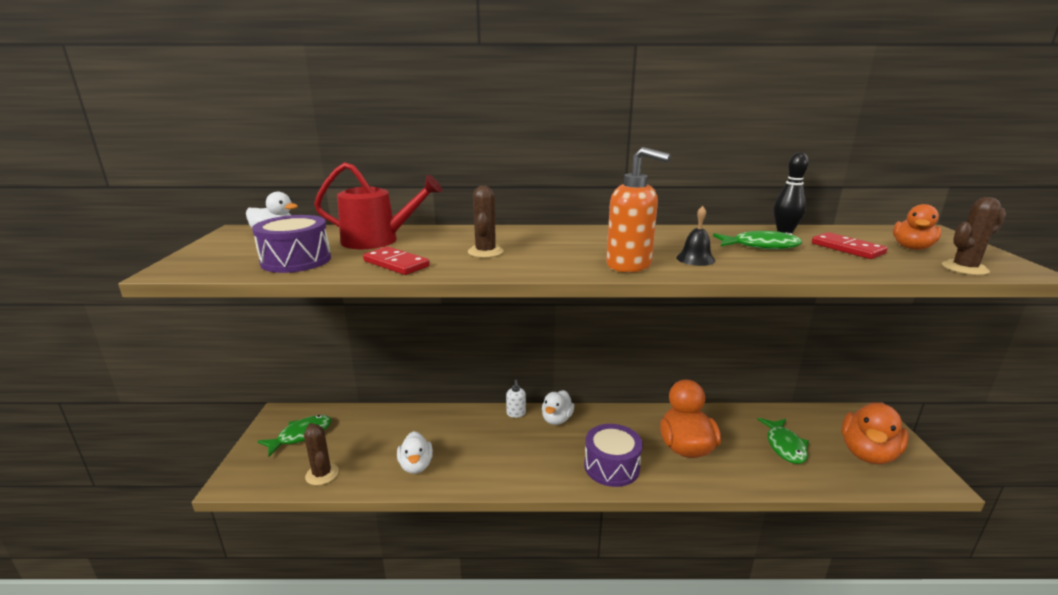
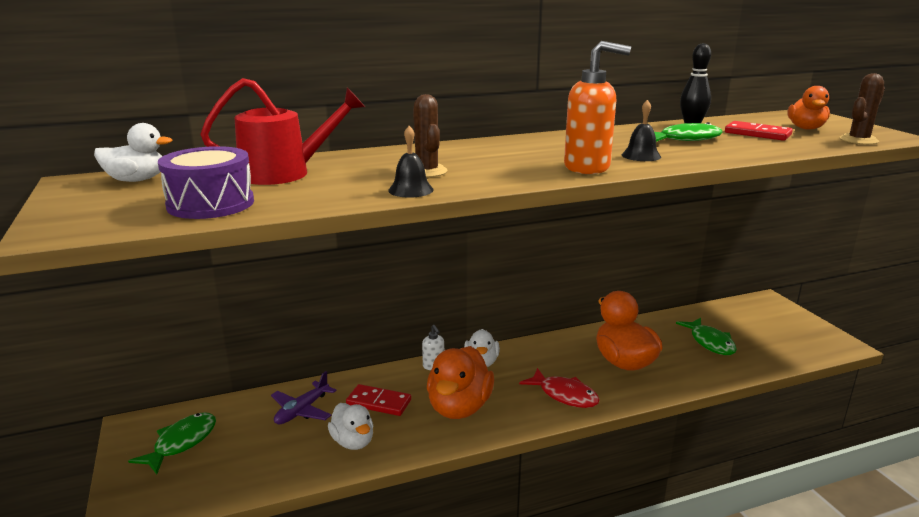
camera: 20 degrees left, 0 degrees up
(322, 474) = (241, 477): brown cactus -> none
(395, 429) = (302, 410): none -> purple plane
(396, 264) = (341, 193): red domino -> red domino (379, 402)
(452, 268) = (411, 190): none -> black bell
(611, 466) = (564, 395): purple drum -> red fish
(867, 453) = (780, 334): orange duck -> orange duck (459, 407)

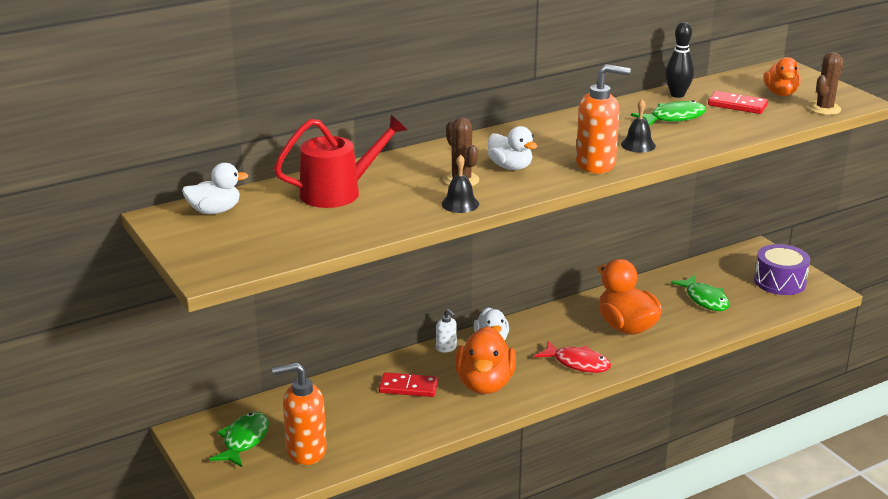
camera: 10 degrees left, 5 degrees up
(211, 204) = (306, 233): purple drum -> purple drum (780, 282)
(237, 463) = (305, 451): none -> orange soap dispenser
(302, 410) = (340, 402): purple plane -> none
(353, 442) = (400, 423): white duck -> white duck (510, 167)

